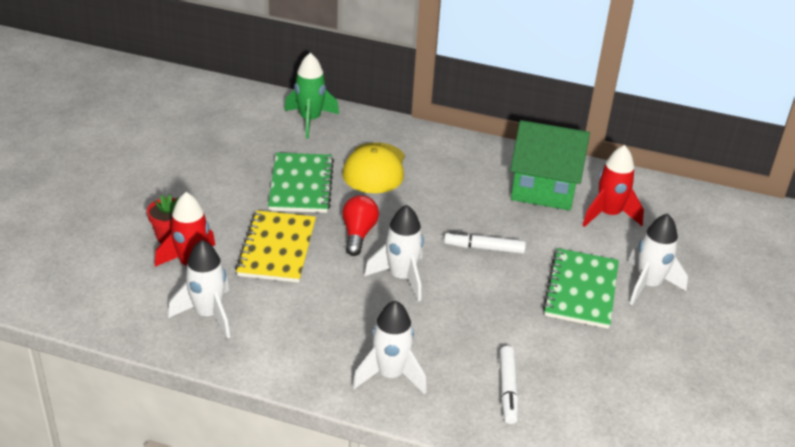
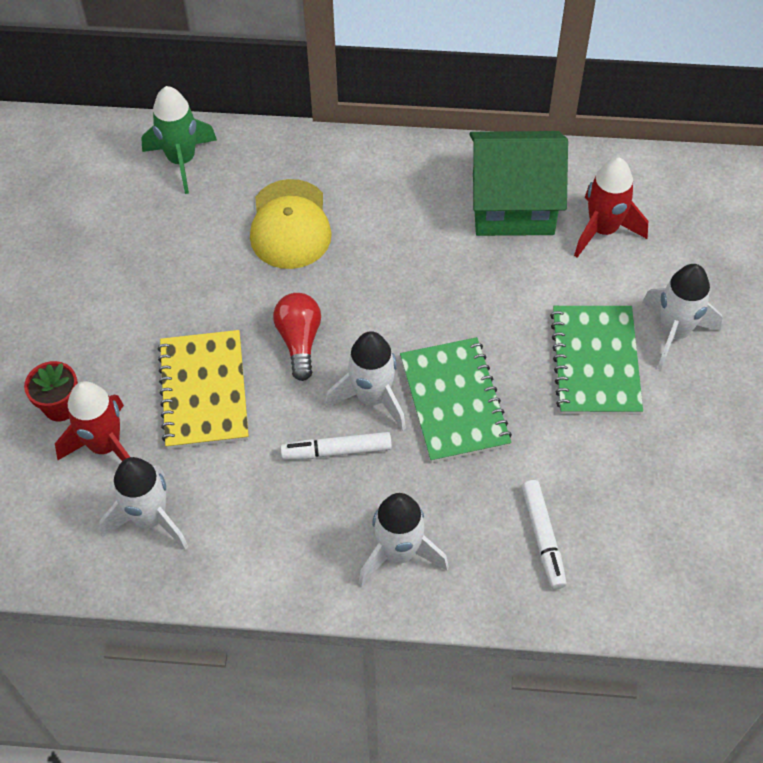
camera: 10 degrees left, 20 degrees up
(301, 185) = (203, 277): green notebook -> green notebook (454, 401)
(484, 248) = (462, 325): white marker -> white marker (337, 451)

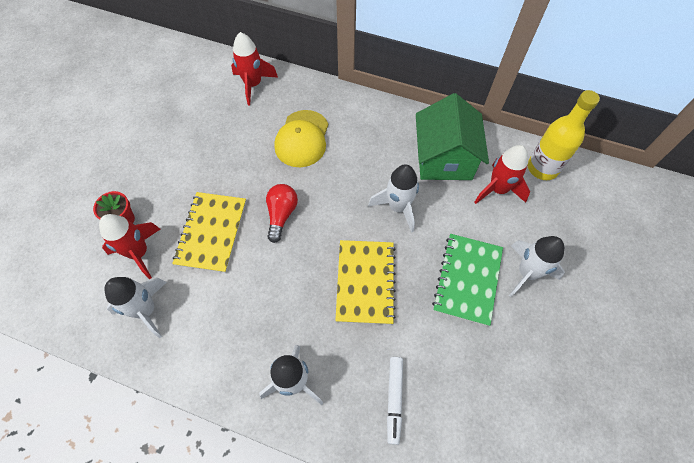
camera: 15 degrees right, 5 degrees up
(182, 160) = (253, 85): green rocket -> red rocket
(337, 451) = (279, 296): white marker -> none
(372, 398) = (313, 265): white rocket -> white rocket (398, 207)
(454, 401) = (365, 282): green notebook -> yellow notebook
(513, 204) = (444, 158): green house -> green house turned 75 degrees clockwise
(657, 185) = (542, 168): none -> yellow bottle

